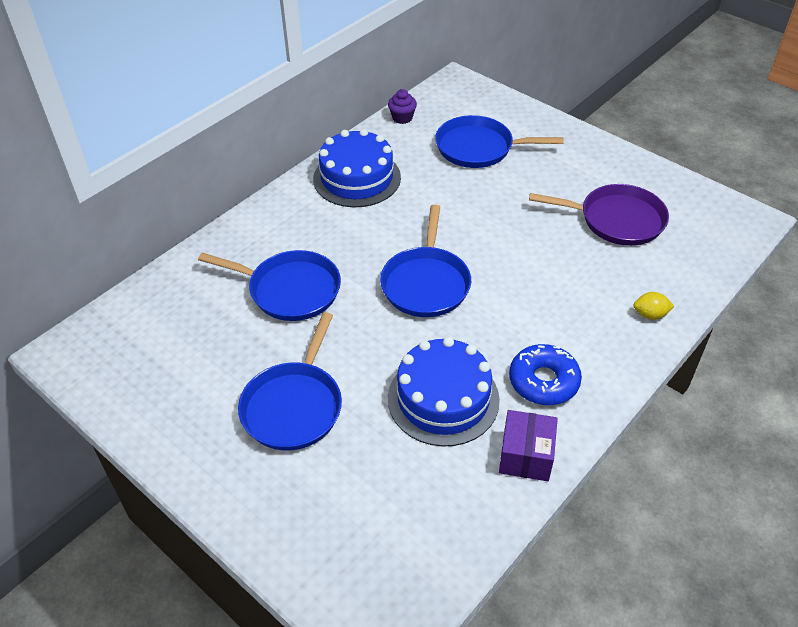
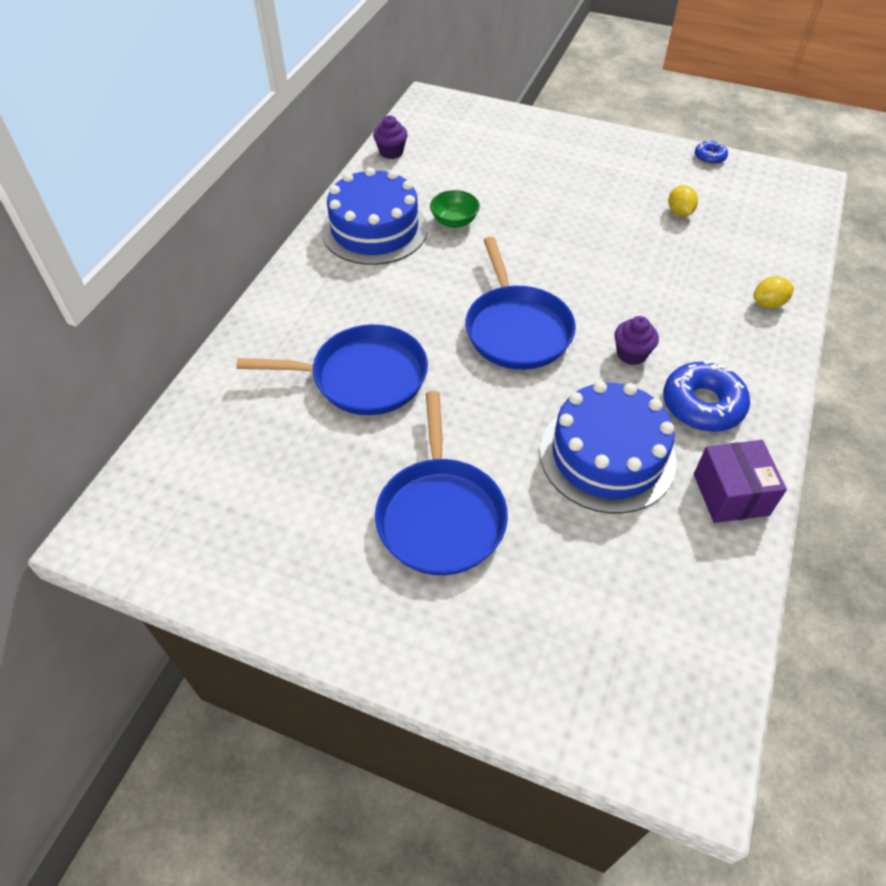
camera: 20 degrees left, 5 degrees up
(422, 185) = (454, 221): none -> green bowl
(478, 148) = (493, 168): blue pan -> none
(508, 326) = (631, 354): none -> purple cupcake
(617, 220) = (679, 212): purple pan -> yellow lemon
(673, 178) = (709, 157): none -> blue donut

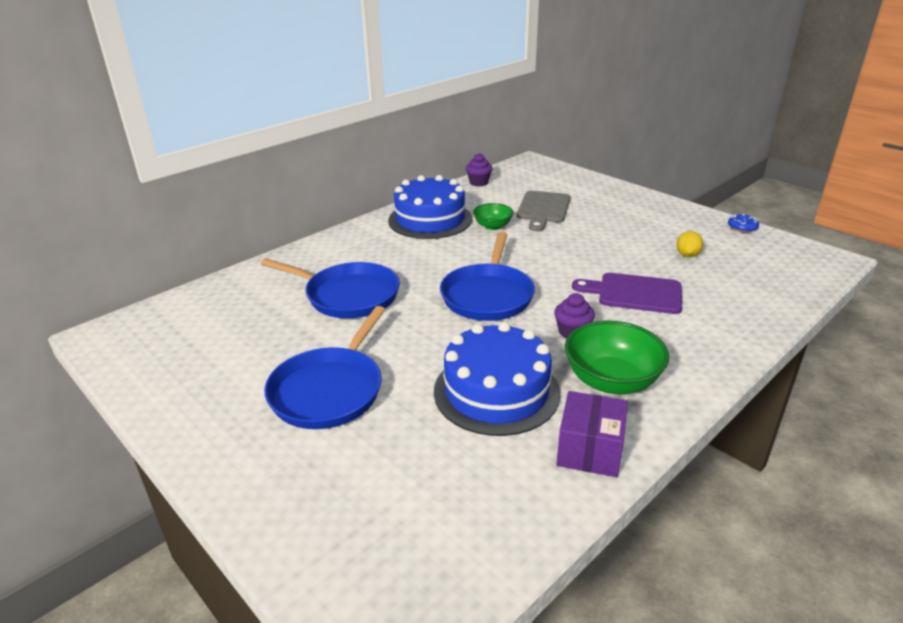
camera: 25 degrees right, 20 degrees down
(493, 179) = (543, 209): none -> grey cutting board
(659, 282) = (634, 293): none -> purple cutting board
(702, 405) = (611, 381): blue donut -> green bowl
(768, 304) = (729, 329): yellow lemon -> none

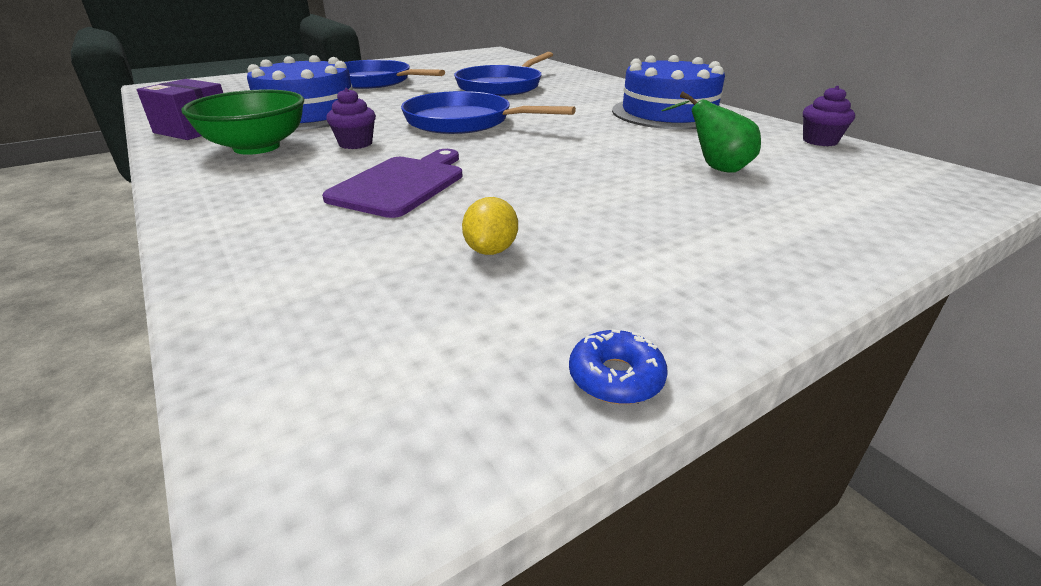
camera: 100 degrees right, 0 degrees up
(492, 226) = (646, 136): green bowl -> none
(543, 209) = (714, 168): grey cutting board -> green pear
(687, 255) = (491, 250): yellow lemon -> yellow lemon turned 75 degrees clockwise

